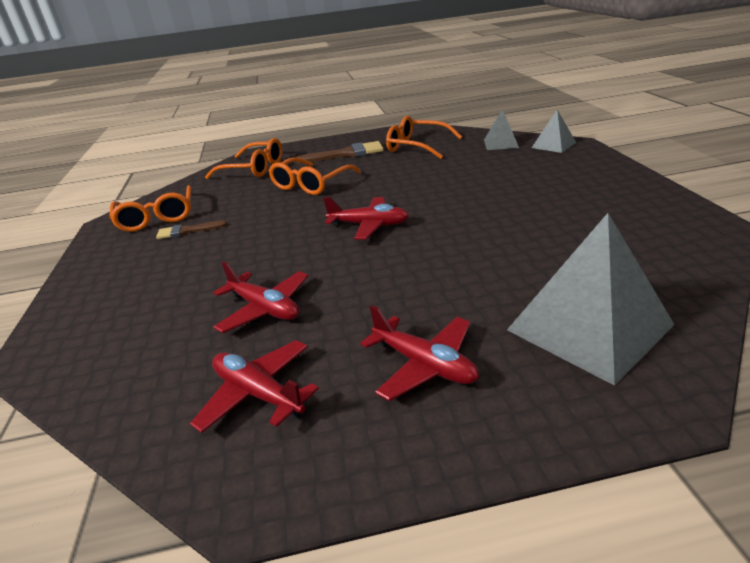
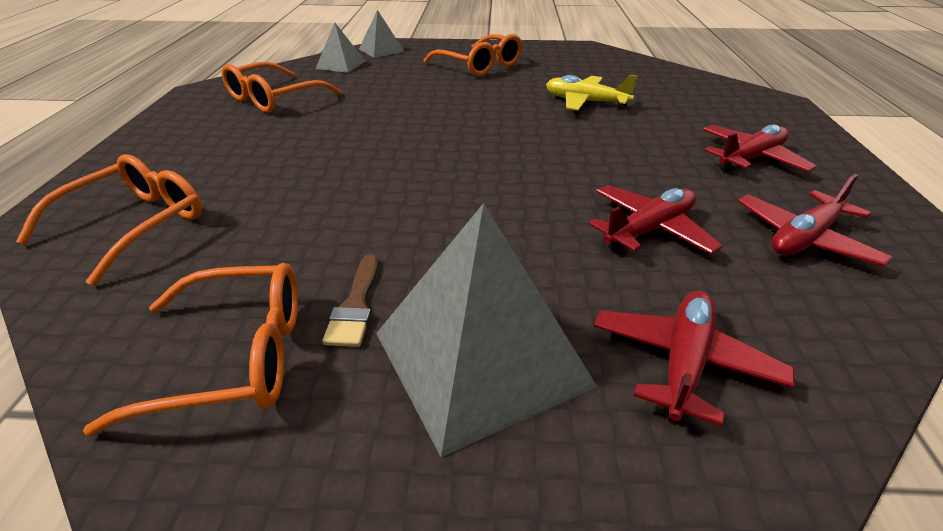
camera: 80 degrees left, 5 degrees up
(311, 184) = (298, 176): orange glasses -> orange glasses (479, 65)
(346, 154) = (217, 141): brown brush -> none
(369, 225) = (481, 151): red plane -> red plane (683, 362)
(512, 251) = (585, 102): none -> yellow plane
(589, 327) = (703, 101): grey pyramid -> grey pyramid (481, 358)

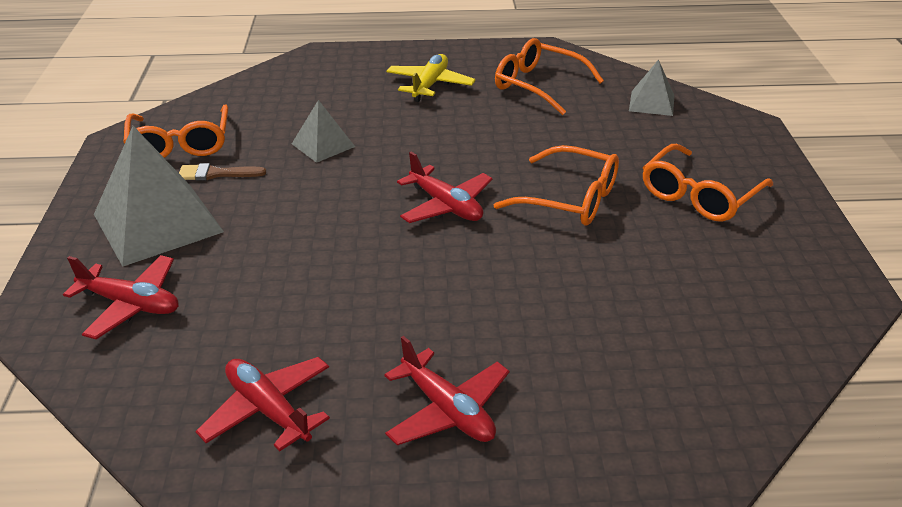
camera: 85 degrees right, 0 degrees up
(133, 226) = (313, 83): orange glasses -> orange glasses (569, 199)
(381, 50) = (720, 120): grey pyramid -> grey pyramid (323, 145)
(585, 102) = (596, 282): yellow plane -> yellow plane (430, 85)
(649, 230) = (292, 306): red plane -> red plane (446, 206)

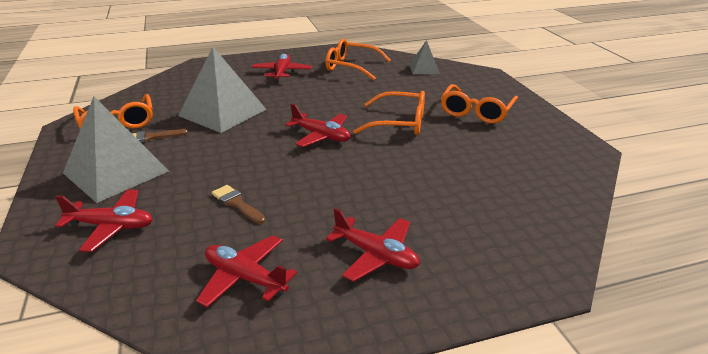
camera: 15 degrees left, 5 degrees down
(294, 298) = (237, 203): none -> brown brush
(323, 145) = (223, 112): grey pyramid -> grey pyramid, size x1.94
(430, 85) = (282, 73): yellow plane -> red plane

